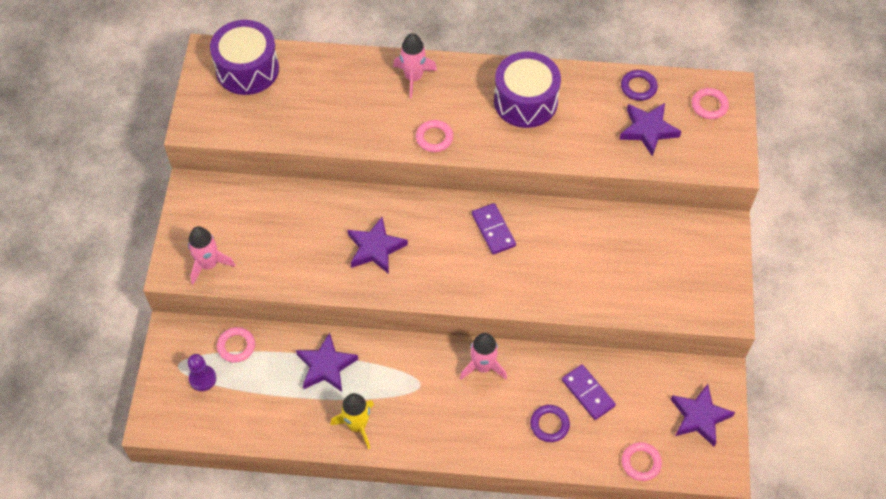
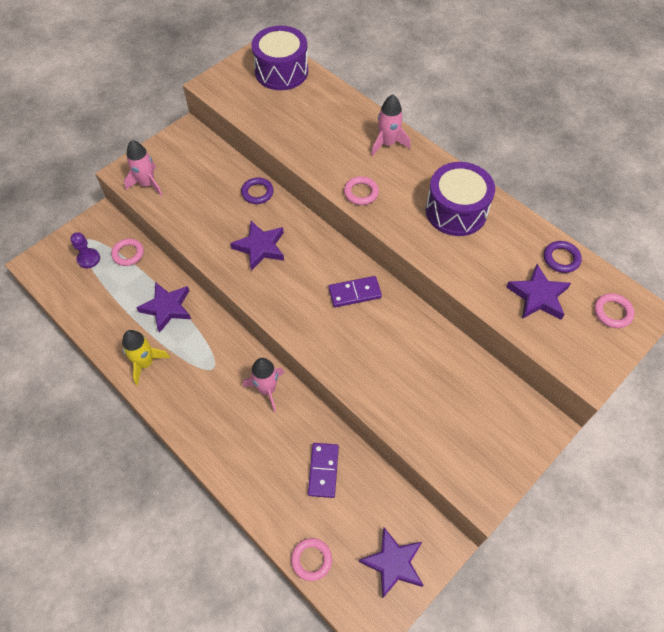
camera: 40 degrees right, 0 degrees up
(493, 230) = (354, 293): purple domino -> purple domino turned 60 degrees clockwise
(549, 424) = (272, 471): purple ring -> purple ring (257, 192)

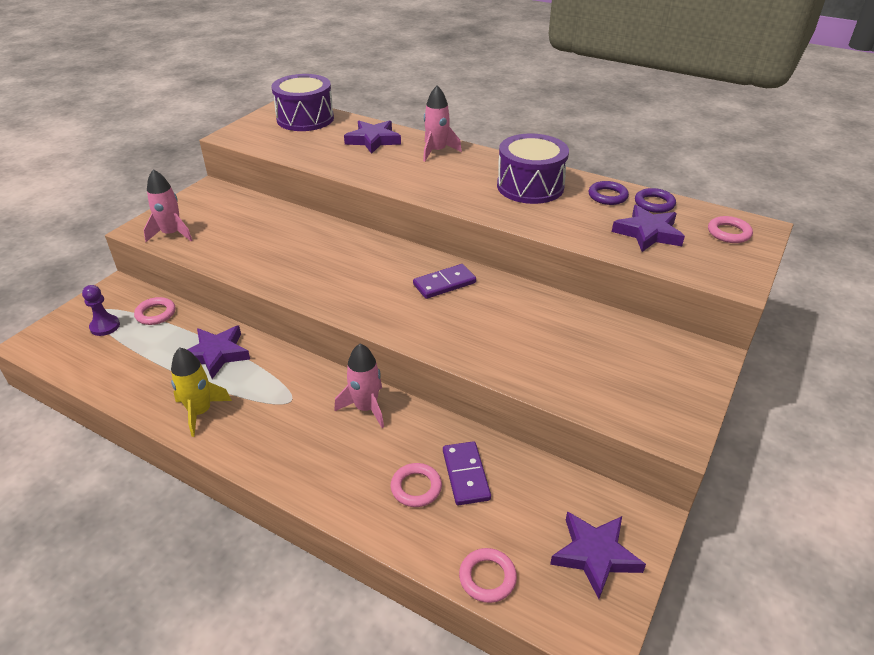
camera: 15 degrees left, 20 degrees down
(257, 192) = (304, 223): purple ring -> purple ring (607, 196)
(260, 247) = (321, 264): purple star -> purple star (373, 140)
(361, 193) = (424, 187): pink ring -> pink ring (416, 487)

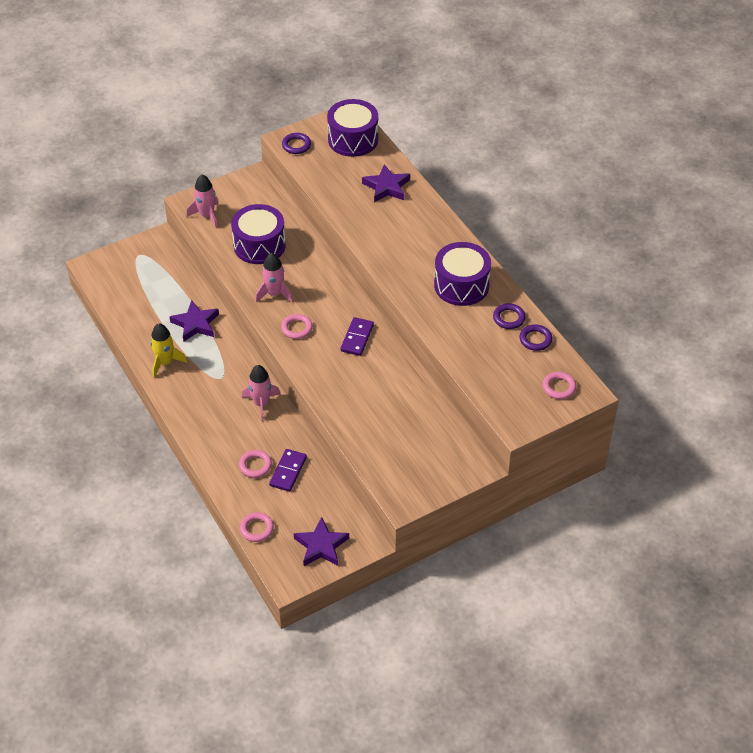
camera: 30 degrees right, 10 degrees up
(105, 326) = (139, 271): purple pawn -> none
(156, 314) = (174, 273): pink ring -> pink ring (297, 328)
(247, 136) = (296, 145): none -> purple ring
(257, 240) = (259, 245): none -> purple drum
(437, 151) = (425, 219): pink rocket -> pink rocket (274, 294)
(444, 284) = (357, 338): purple domino -> purple domino turned 75 degrees counterclockwise
(648, 233) = (501, 363): purple star -> none

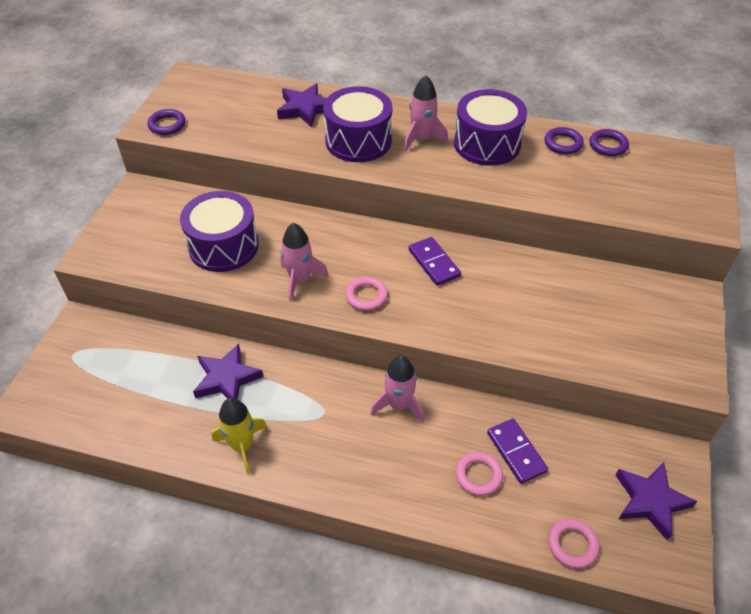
camera: 45 degrees left, 0 degrees up
(207, 215) = (128, 255): pink rocket -> pink rocket (422, 139)
(353, 139) = (218, 90): purple drum -> purple drum (358, 141)
(559, 387) = (684, 169): pink ring -> none

